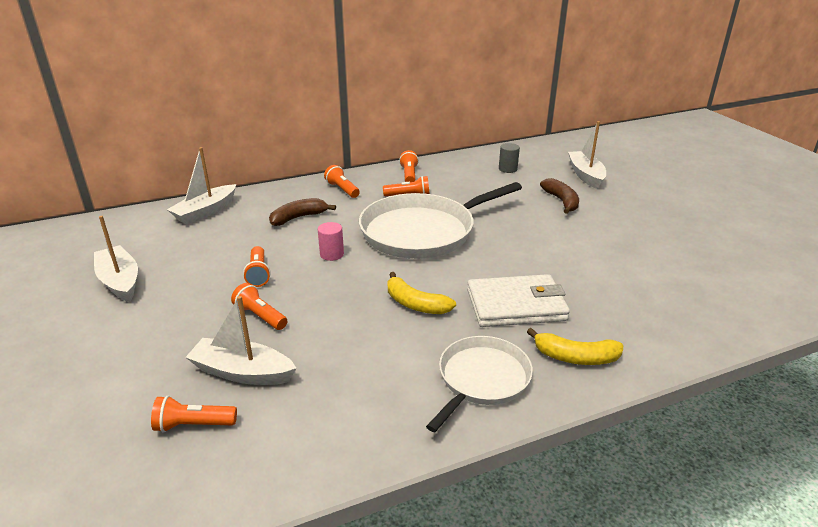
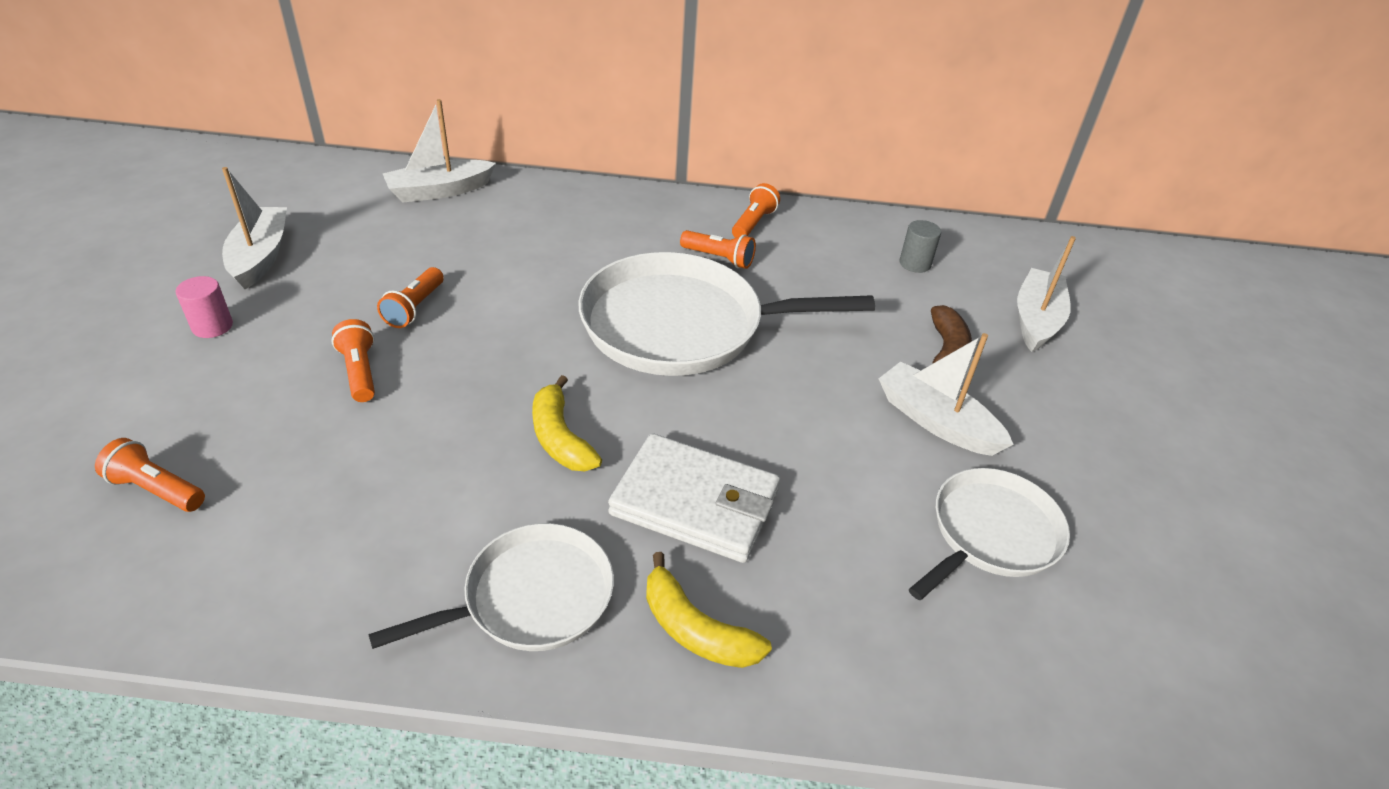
camera: 25 degrees right, 10 degrees up
(242, 372) = (269, 443): white boat -> white boat (936, 421)
(298, 218) = (540, 241): brown banana -> none
(332, 254) = (528, 314): pink cylinder -> pink cylinder (212, 326)
(342, 189) = (638, 216): orange flashlight -> none
(657, 266) = (991, 534): none -> white pan

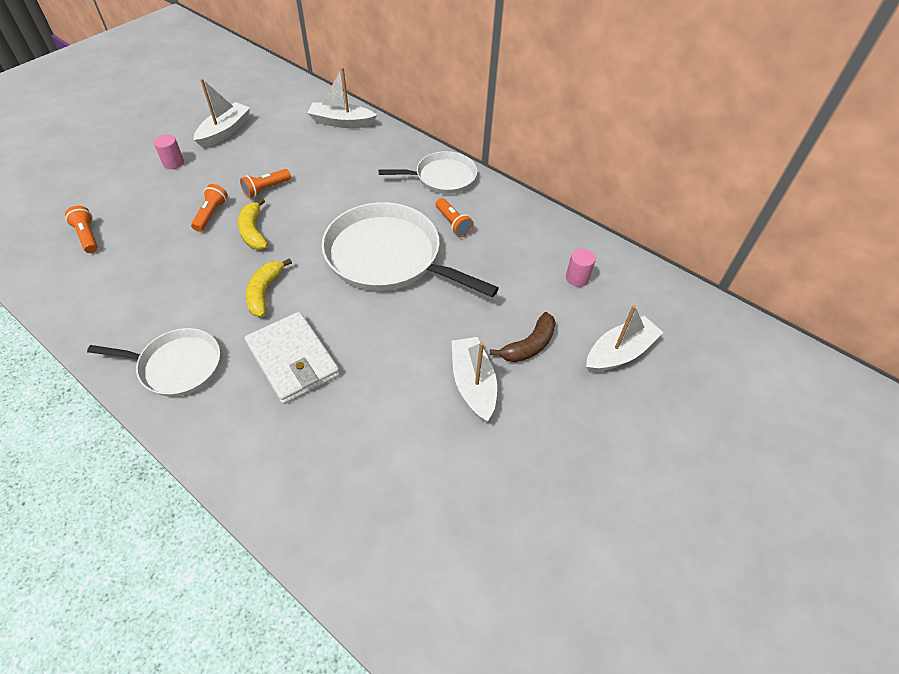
camera: 35 degrees right, 10 degrees up
(696, 629) = (228, 423): yellow banana -> yellow banana (253, 231)
(753, 223) = (499, 208): orange flashlight -> none
(915, 264) = (577, 278): grey cylinder -> pink cylinder
(991, 534) = (429, 464): white pan -> white pan (442, 177)

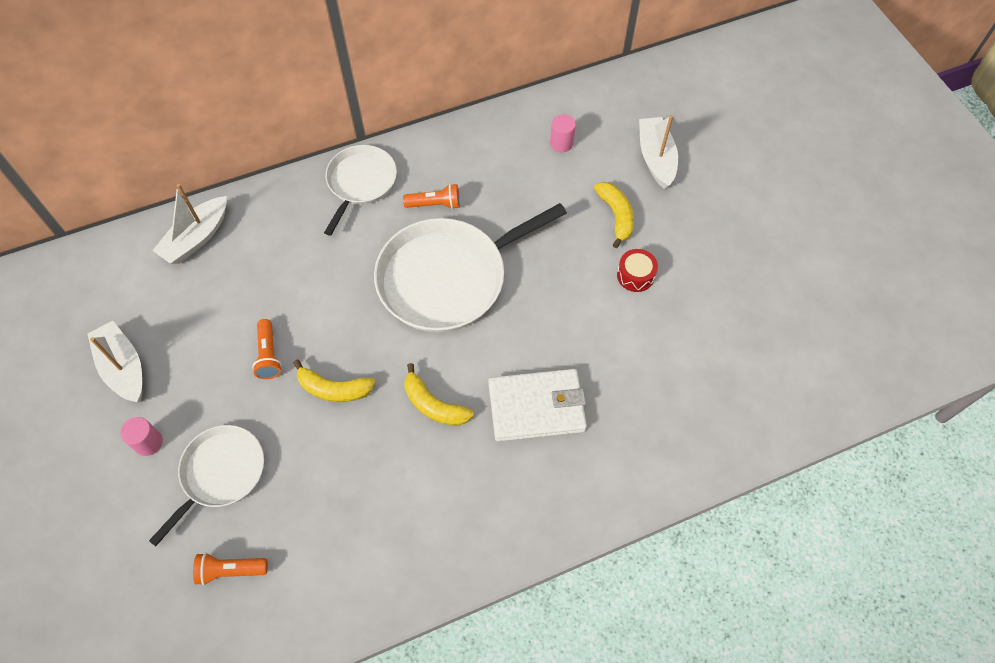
camera: 60 degrees left, 10 degrees up
(177, 366) = (490, 514): white pan -> white pan (220, 473)
(211, 214) = (277, 424): orange flashlight -> none
(473, 384) = (635, 275): white boat -> red drum
(529, 345) = (616, 216): brown banana -> yellow banana

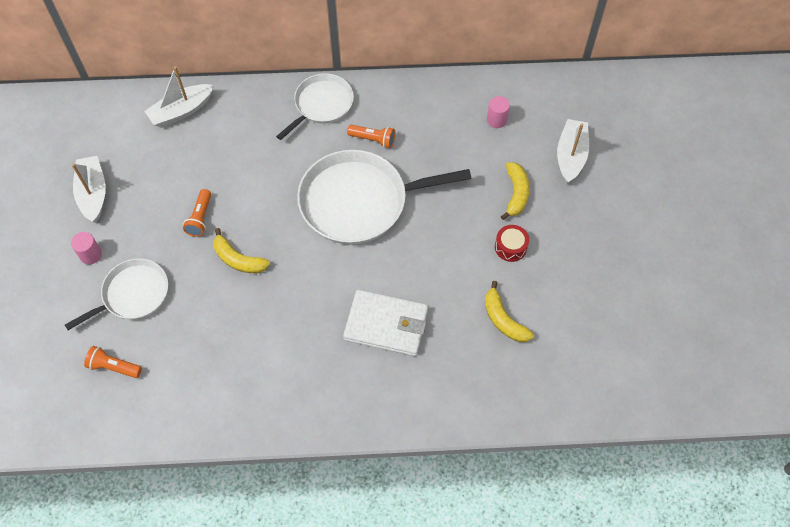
camera: 20 degrees right, 0 degrees up
(434, 405) = (308, 297): yellow banana -> yellow banana (503, 320)

